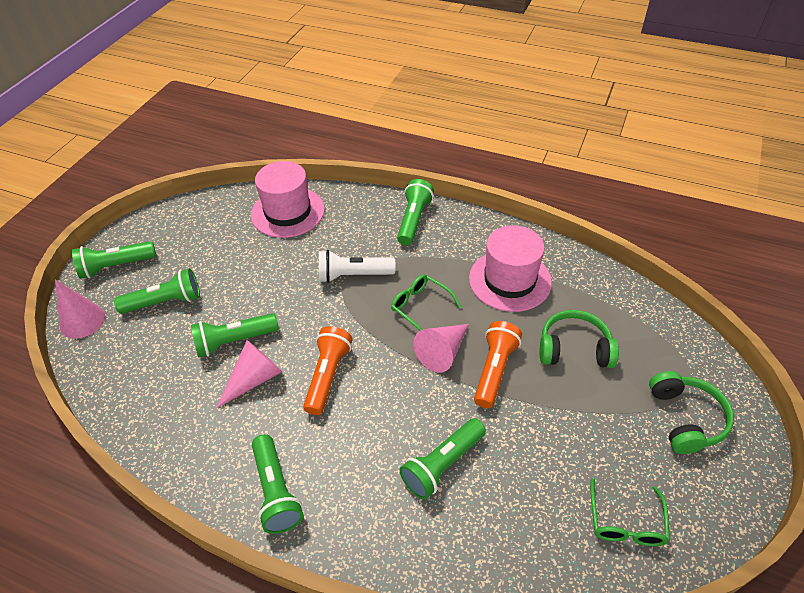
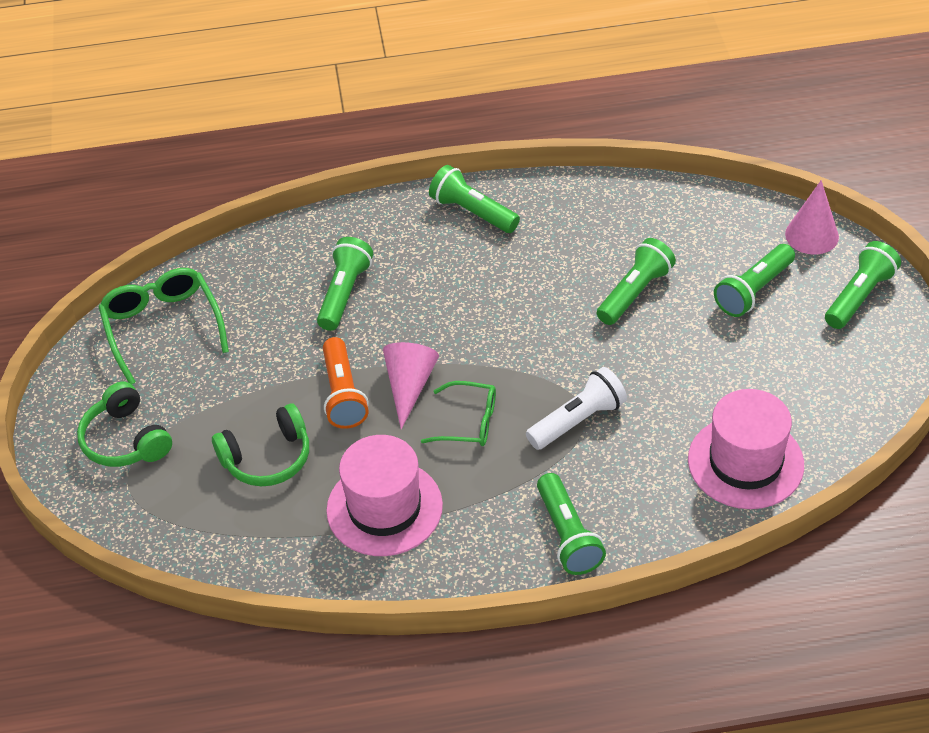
camera: 150 degrees right, 0 degrees up
(254, 379) = (577, 273): pink cone -> none
(328, 375) = (509, 309): orange flashlight -> none
(625, 522) = (162, 327): green glasses -> green glasses, size x1.57

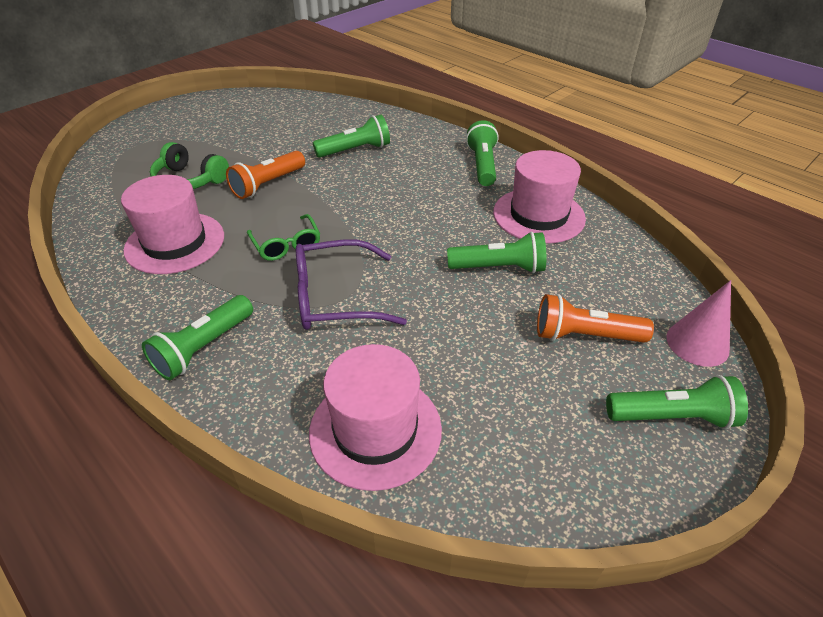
camera: 50 degrees right, 5 degrees down
(126, 440) = (170, 131): green headphones -> none
(162, 327) = (268, 108): green glasses -> none
(409, 386) = (298, 206): pink cone -> none
(578, 420) = (335, 297): white flashlight -> purple glasses
(589, 223) = (538, 215): none -> pink hat
(753, 291) = (584, 335): green flashlight -> orange flashlight

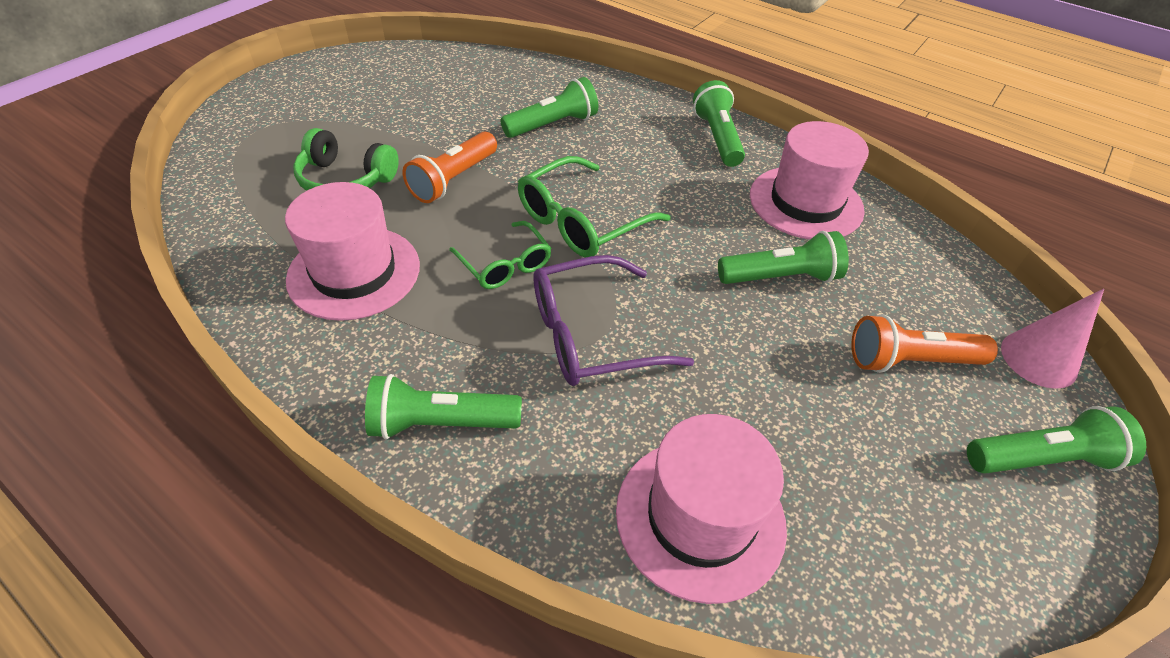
camera: 10 degrees left, 5 degrees up
(203, 348) = (441, 423): green flashlight -> green flashlight turned 60 degrees clockwise
(354, 219) = (581, 221): none -> green glasses

